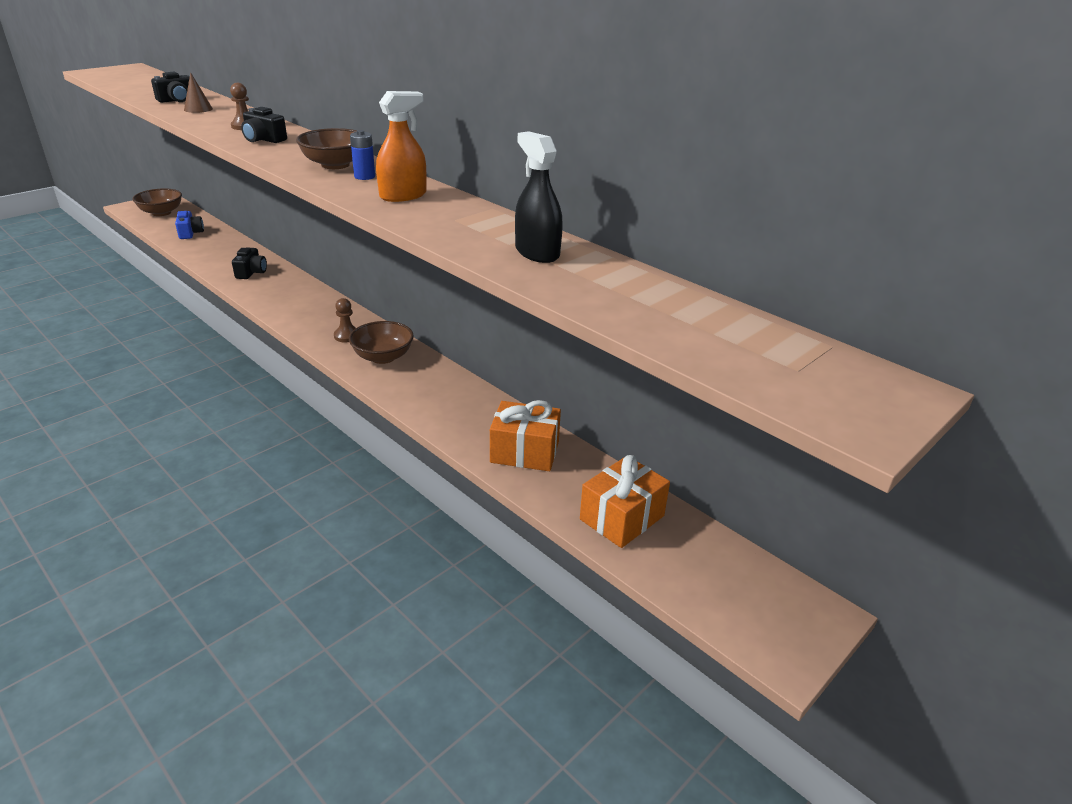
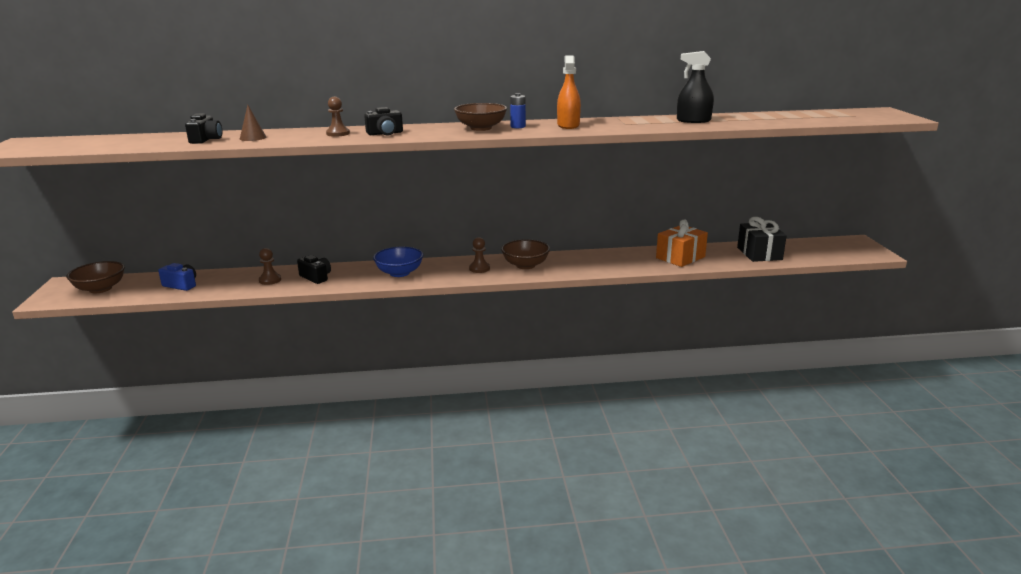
camera: 50 degrees left, 10 degrees down
(228, 258) = (270, 280): none -> brown pawn
(296, 302) = (399, 273): none -> blue bowl
(622, 517) = (759, 253): orange gift -> black gift

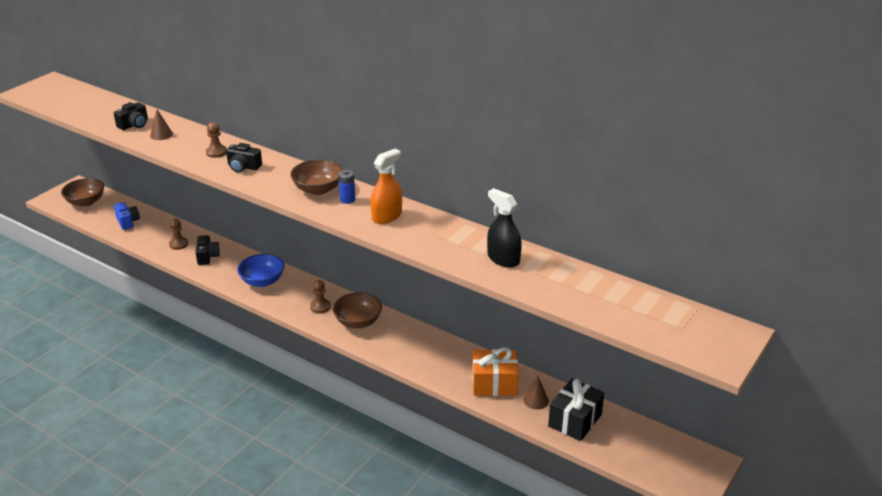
camera: 40 degrees right, 10 degrees up
(720, 254) = (536, 400): none -> brown cone

